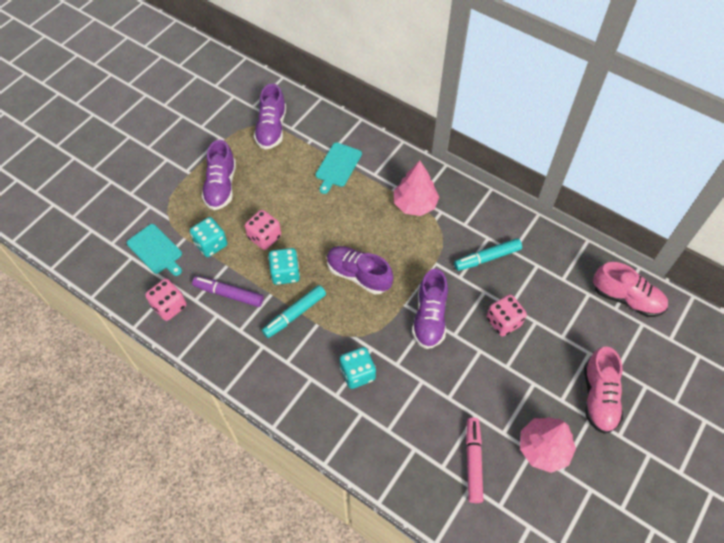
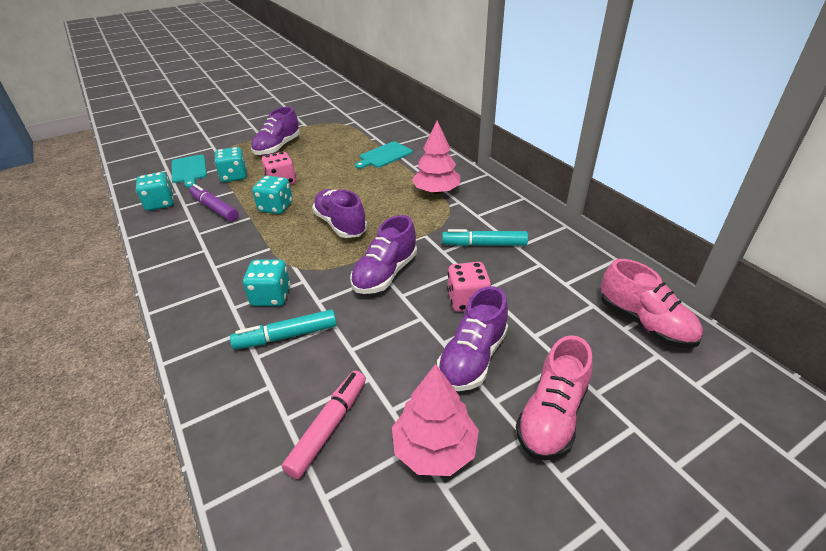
camera: 25 degrees right, 20 degrees down
(169, 306) = (160, 203): pink dice -> turquoise dice
(271, 129) = (349, 127): purple shoe -> purple shoe (472, 358)
(295, 314) = (256, 236): turquoise marker -> turquoise marker (287, 336)

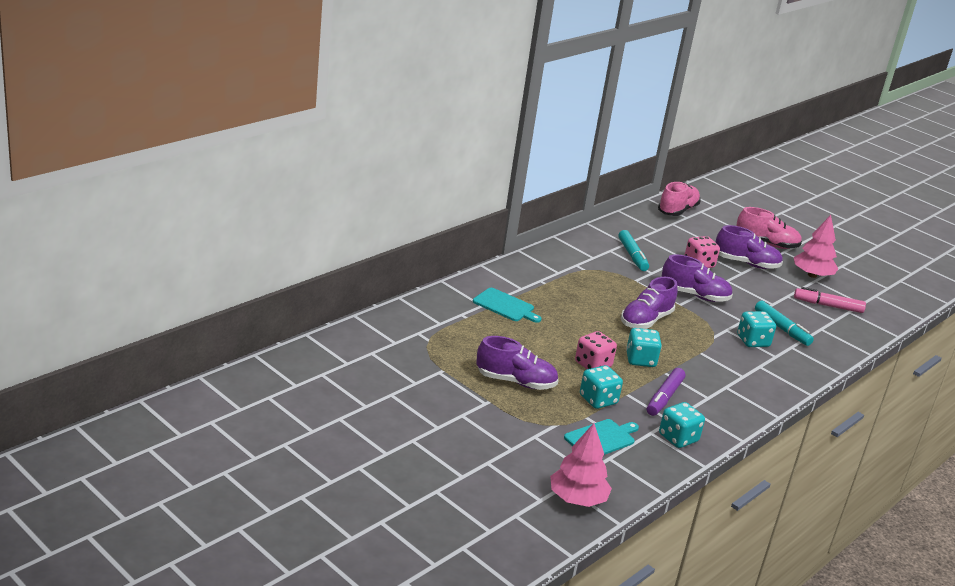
camera: 110 degrees left, 10 degrees down
(436, 191) = (564, 275): pink tree -> pink tree (577, 499)

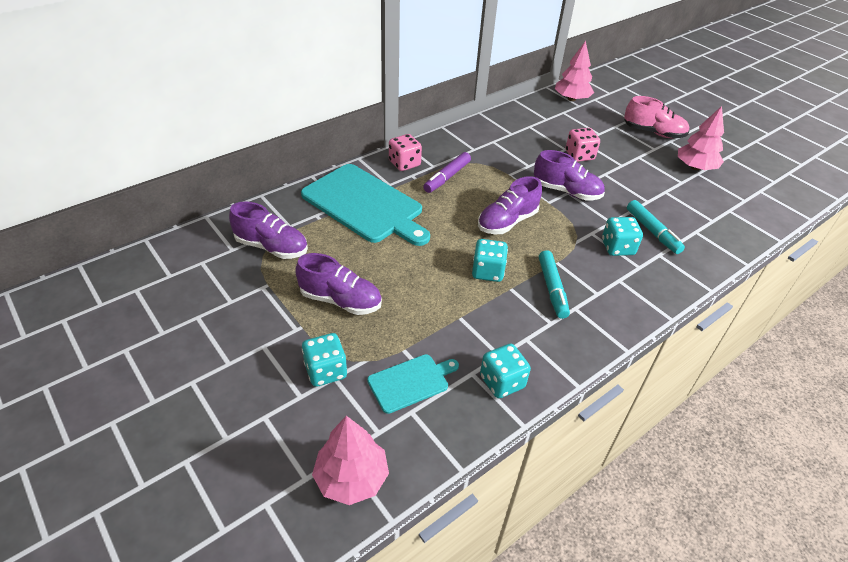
camera: 10 degrees right, 15 degrees up
(505, 306) = (365, 205): turquoise cutting board -> turquoise cutting board, size x2.02
(593, 365) = (433, 278): pink dice -> pink dice (404, 163)
(598, 400) = (424, 326): turquoise dice -> turquoise dice (326, 371)
(632, 256) = (514, 147): turquoise marker -> turquoise marker (552, 288)
(664, 397) = (501, 323): purple marker -> purple marker (447, 177)
(677, 211) = (571, 99): pink shoe -> pink tree
(746, 263) = (628, 155): purple shoe -> purple shoe (272, 247)
(828, 306) = (707, 203): pink marker -> none

